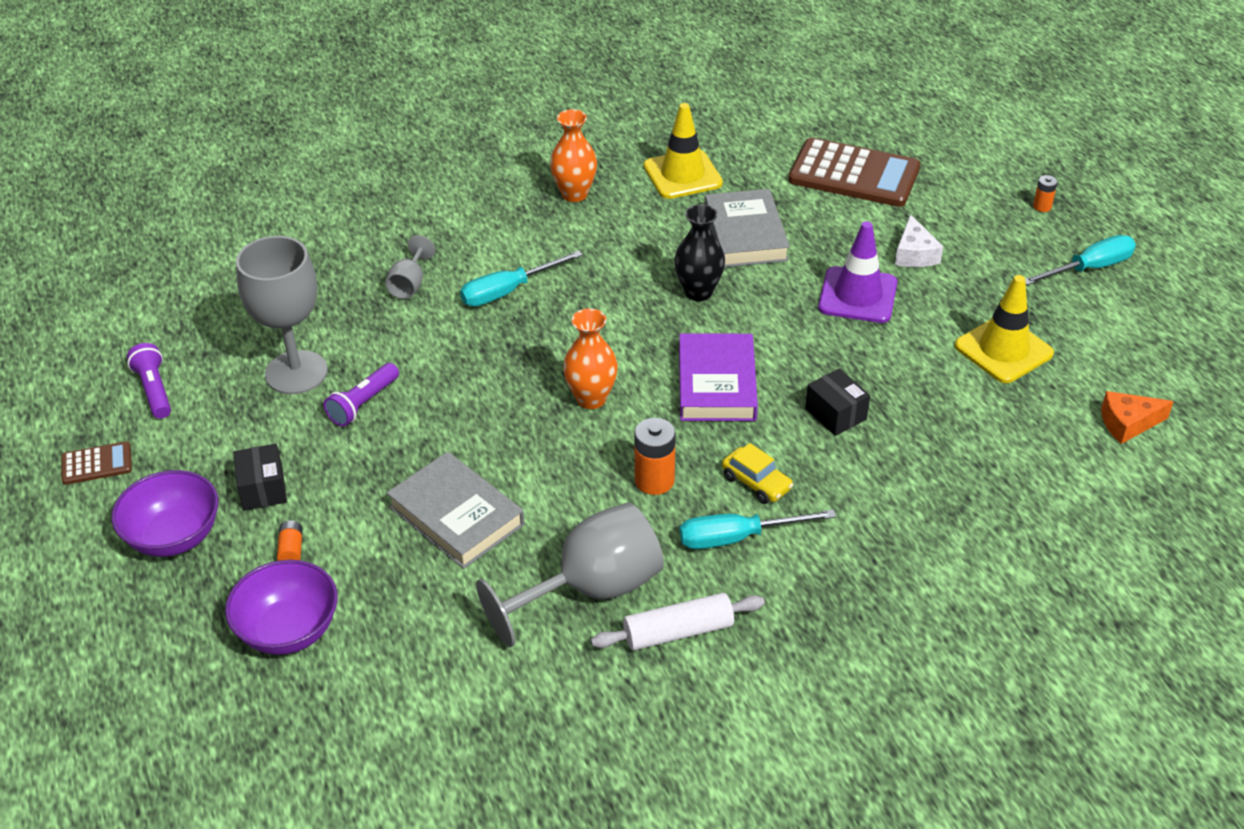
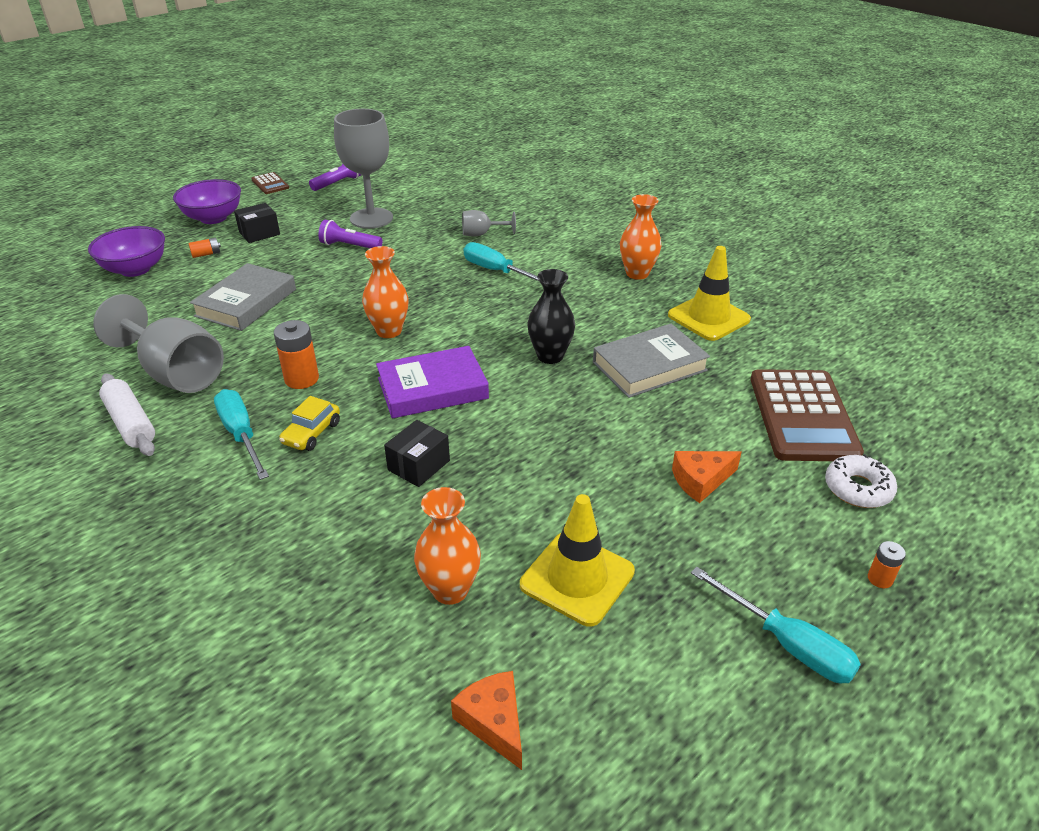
camera: 70 degrees right, 5 degrees down
(857, 295) = (604, 451): purple traffic cone -> none
(914, 254) = (701, 480): white cheese -> orange cheese
(950, 180) = (858, 488): none -> white donut
(998, 422) = (450, 590): none -> orange vase

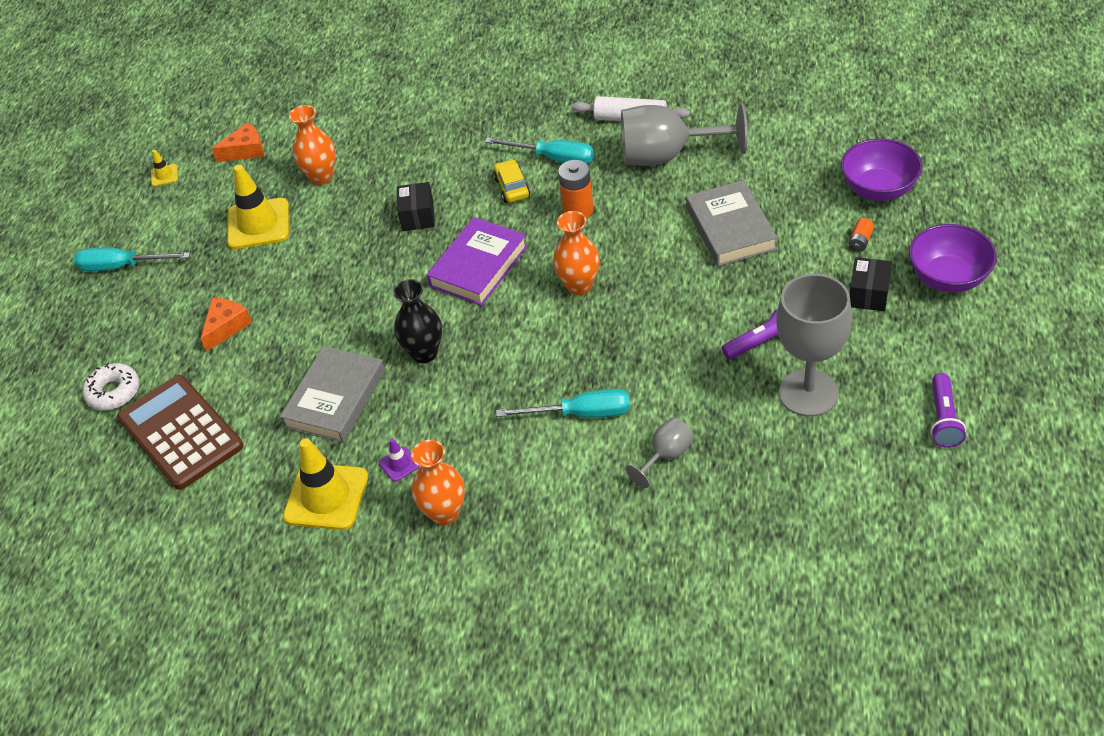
camera: 145 degrees right, 10 degrees up
(270, 184) = (1005, 360): brown calculator -> none
(494, 722) = (246, 150): orange cheese -> orange cheese turned 45 degrees counterclockwise
(640, 308) = (399, 464): none -> purple traffic cone
(641, 777) = (164, 175): none -> yellow traffic cone
(880, 579) = (80, 335): orange battery -> none

